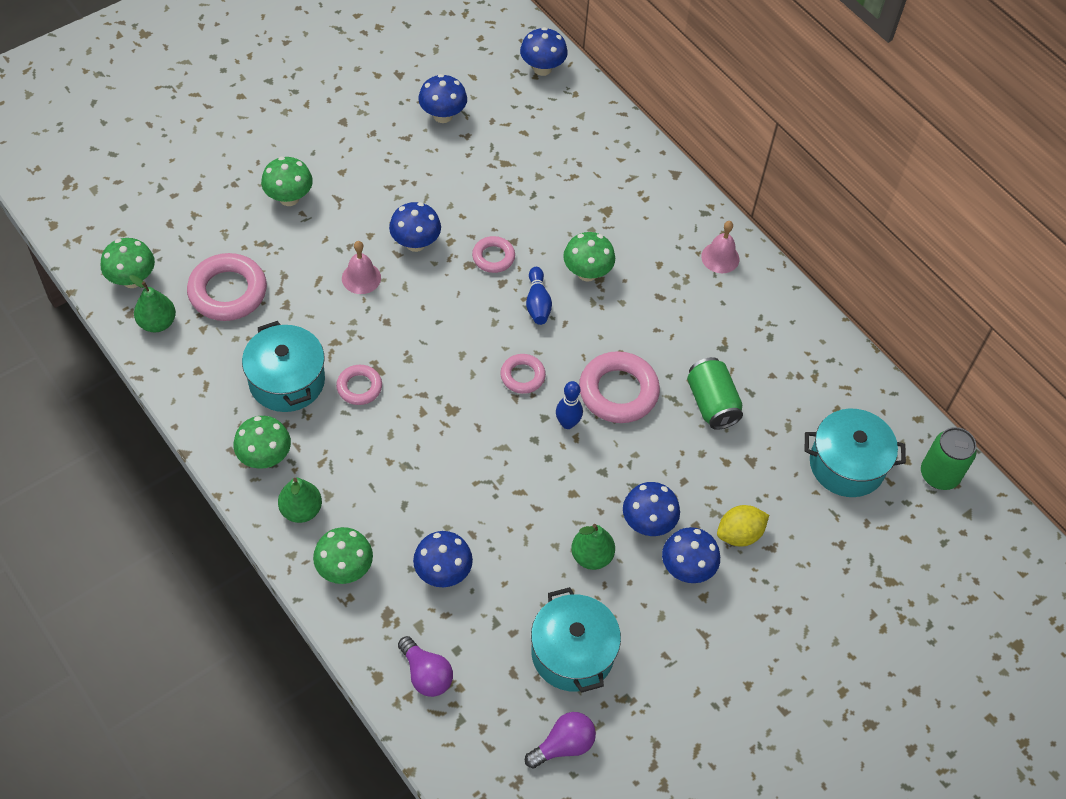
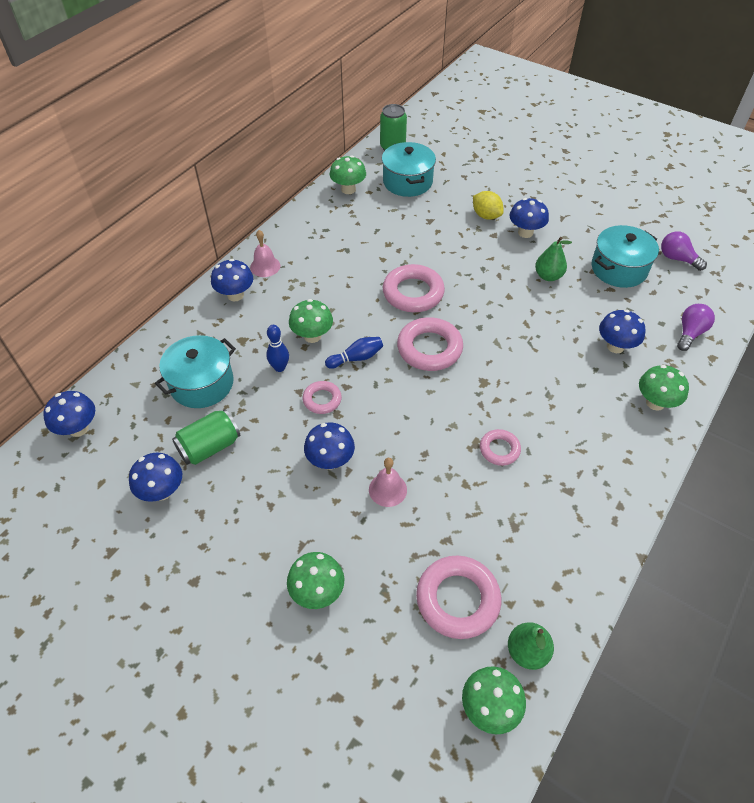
camera: 105 degrees left, 5 degrees down
(265, 457) = (604, 492): green mushroom -> green mushroom (348, 189)
(287, 381) = (524, 506): turquoise pot -> turquoise pot (202, 383)
(301, 510) = (630, 448): green pear -> none
(522, 376) = (429, 348): pink ring -> pink ring, size x1.78
(567, 423) = (455, 313): blue bowling pin -> blue bowling pin (279, 367)
(648, 523) = (506, 256): blue mushroom -> blue mushroom (235, 295)
(712, 403) = (396, 246): green can -> green can (210, 447)

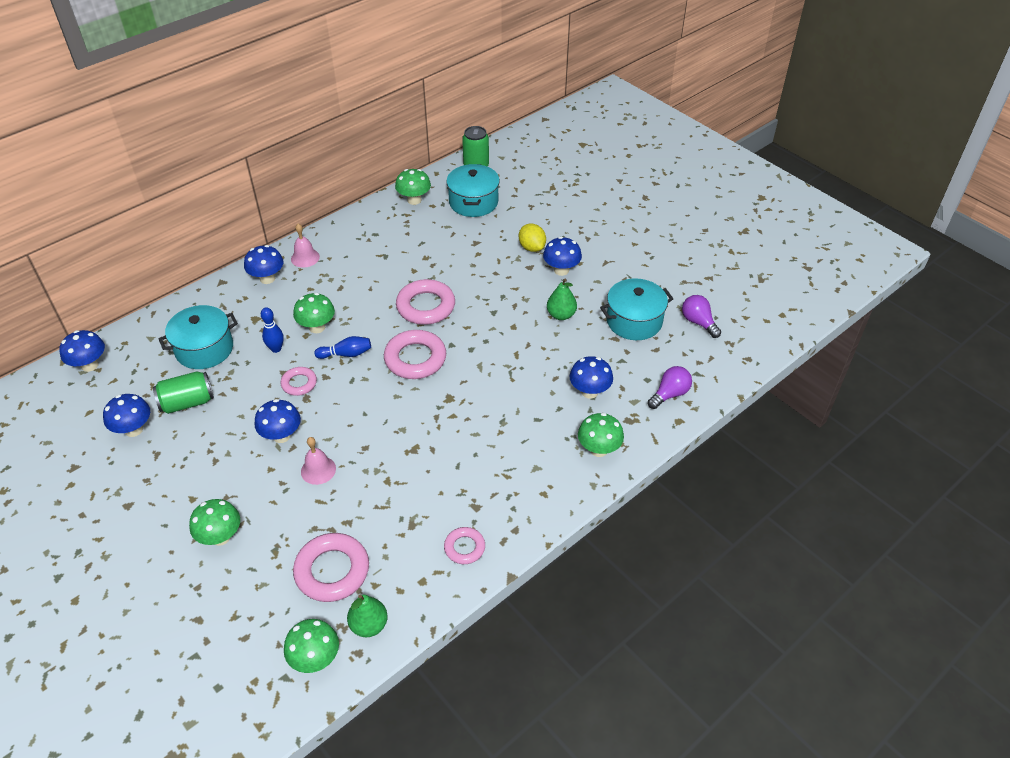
camera: 15 degrees right, 5 degrees down
(499, 449) = (432, 458): pink ring -> pink ring (464, 548)

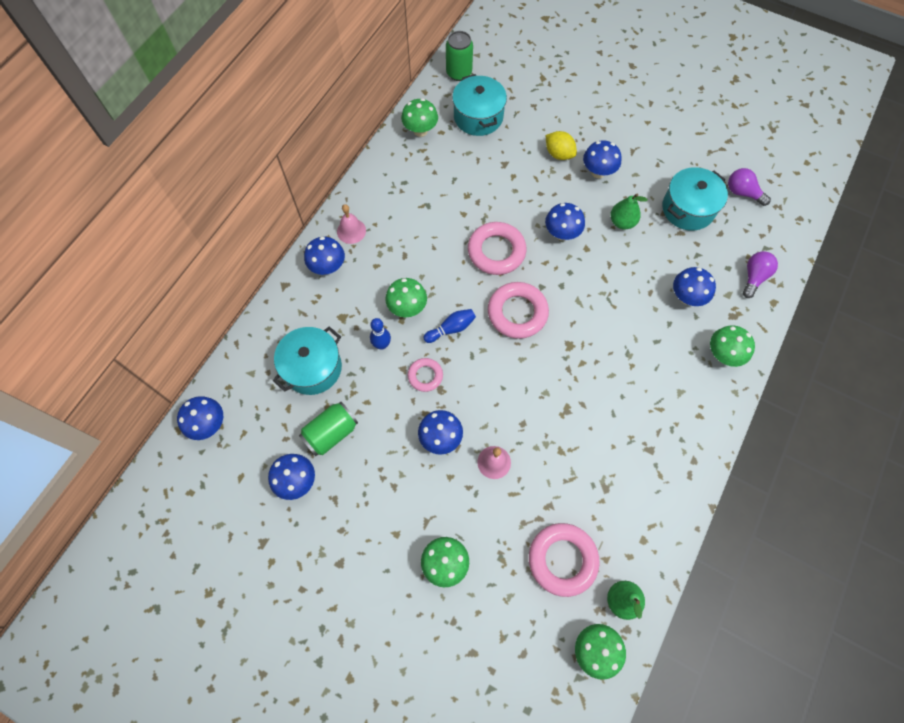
camera: 20 degrees left, 20 degrees up
(464, 548) = (661, 494): pink ring -> none
(496, 309) = (561, 233): none -> blue mushroom

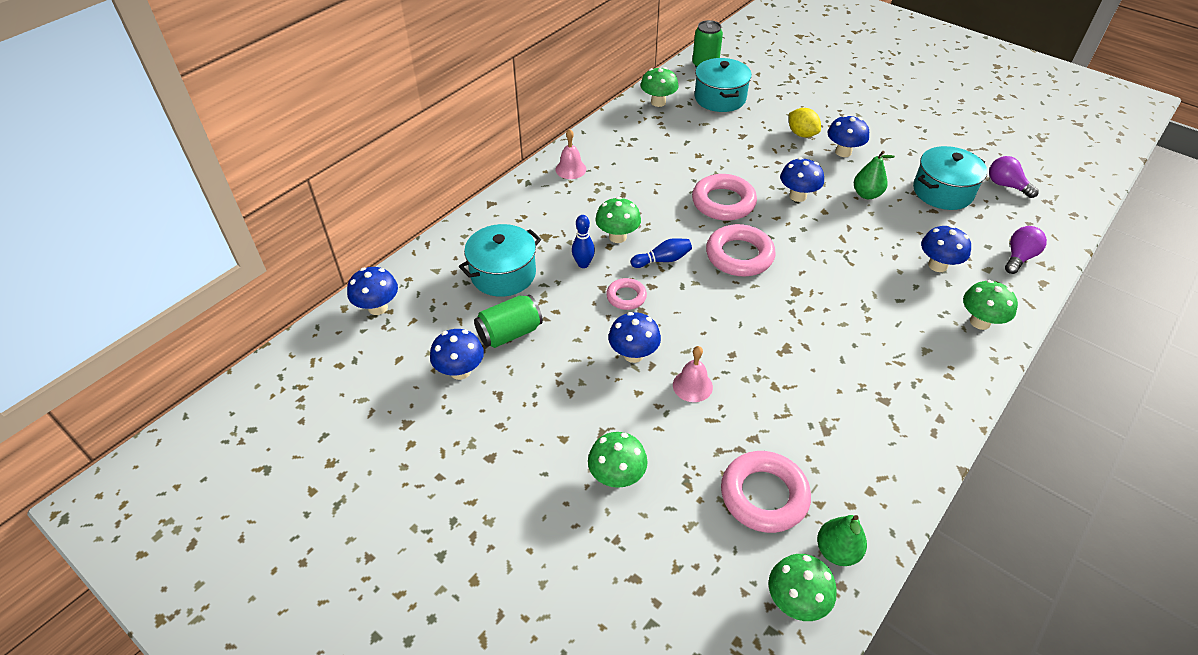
camera: 10 degrees right, 20 degrees down
(328, 267) = (539, 194): blue mushroom -> none

